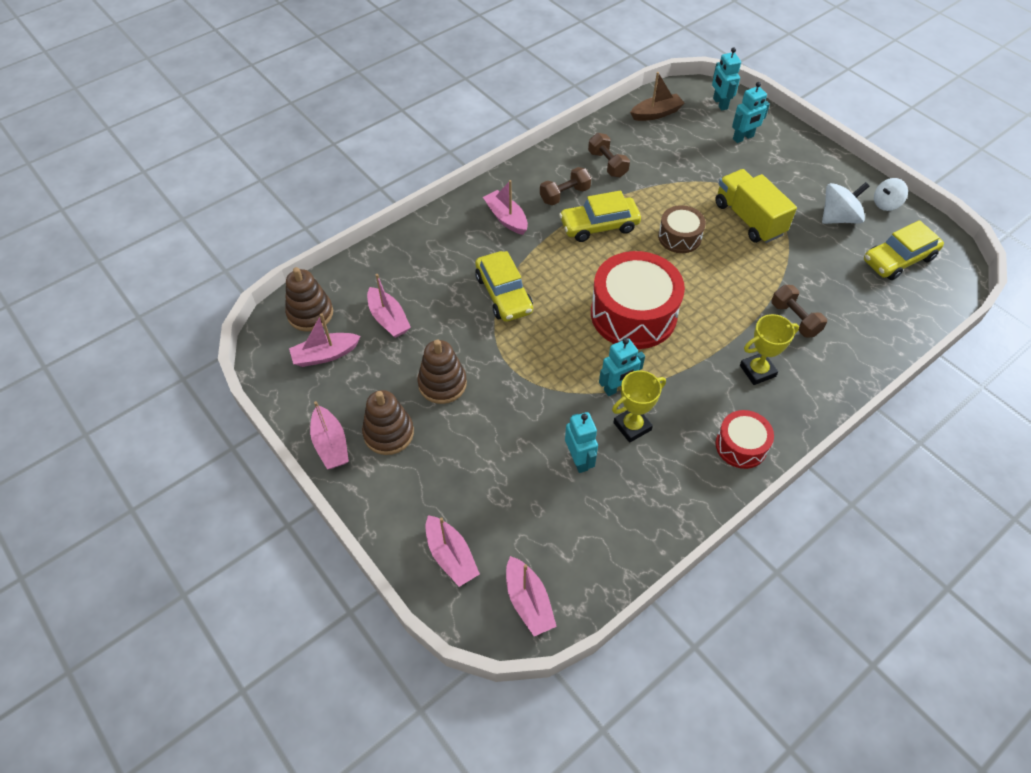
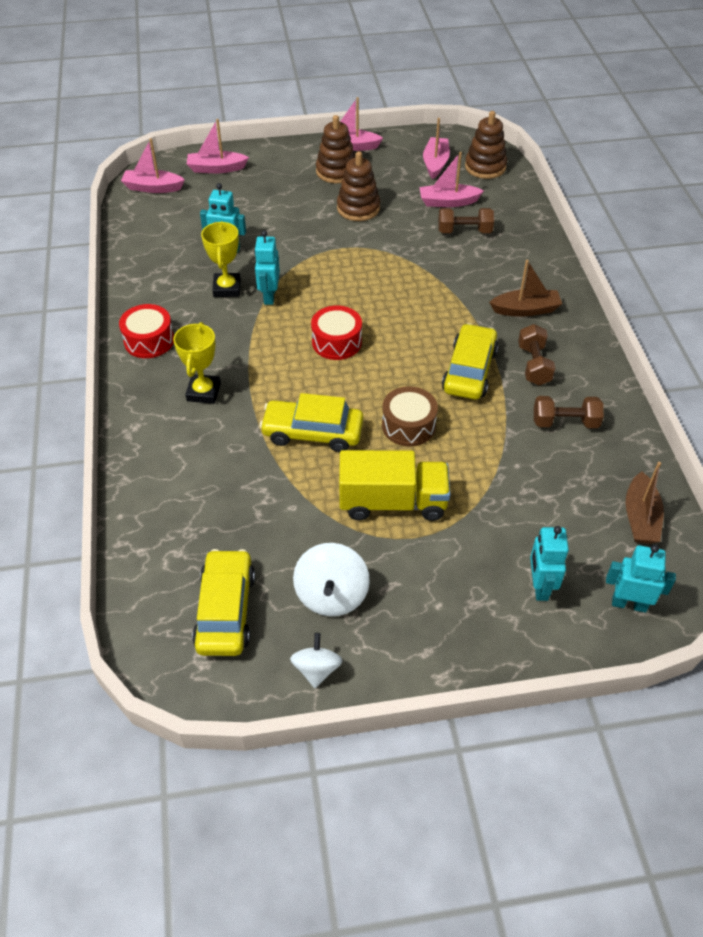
camera: 120 degrees right, 5 degrees down
(503, 294) = (426, 272): yellow car -> yellow car (312, 432)
(506, 218) = (525, 310): pink boat -> brown boat
(633, 314) = (336, 342): red drum -> red drum, size x0.53
(795, 319) = (232, 455): brown dumbbell -> brown dumbbell (464, 231)

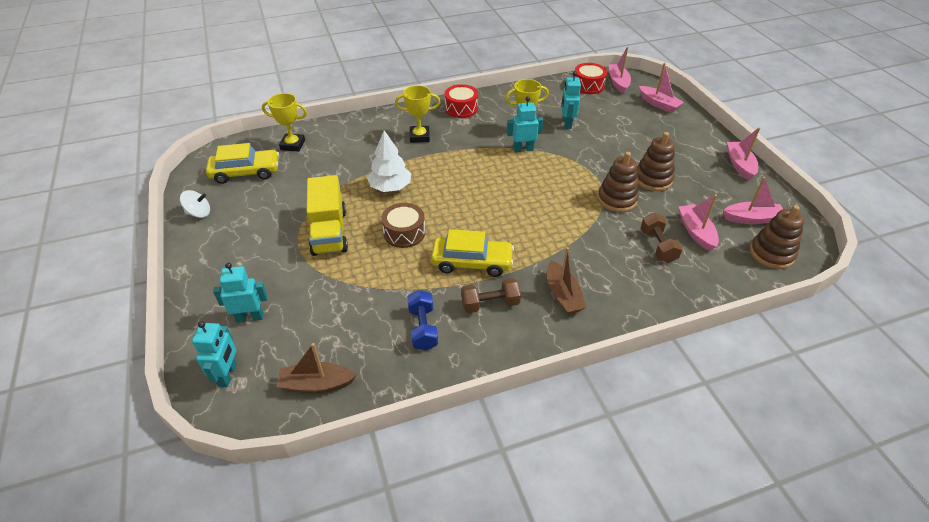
camera: 80 degrees right, 5 degrees down
(169, 547) = (293, 145): none -> yellow trophy
(216, 168) = (658, 104): pink boat -> pink boat turned 150 degrees clockwise
(312, 432) = (390, 187): yellow car -> white tree
(331, 595) = (252, 212): white spinning top -> none
(336, 171) = (696, 161): brown stacking toy -> brown stacking toy (617, 199)
(336, 342) = (484, 187): red drum -> red drum (588, 86)
(565, 422) = (423, 328): brown dumbbell -> blue dumbbell

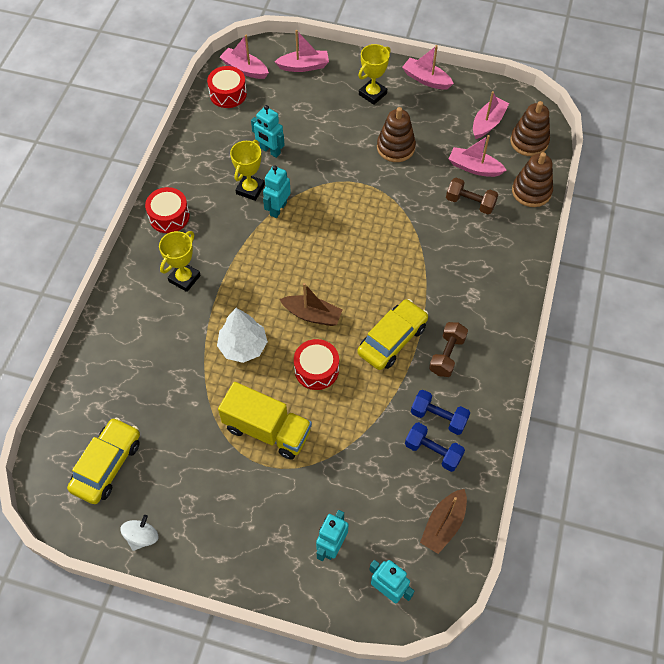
camera: 55 degrees left, 15 degrees up
(293, 145) = (96, 399): yellow trophy -> yellow trophy (372, 94)
(385, 341) = (433, 451): none -> blue dumbbell
(404, 233) = (316, 369): brown drum -> red drum
(563, 295) = (473, 300): brown boat -> brown boat (312, 315)
(617, 199) = (399, 189): brown stacking toy -> brown stacking toy (531, 191)

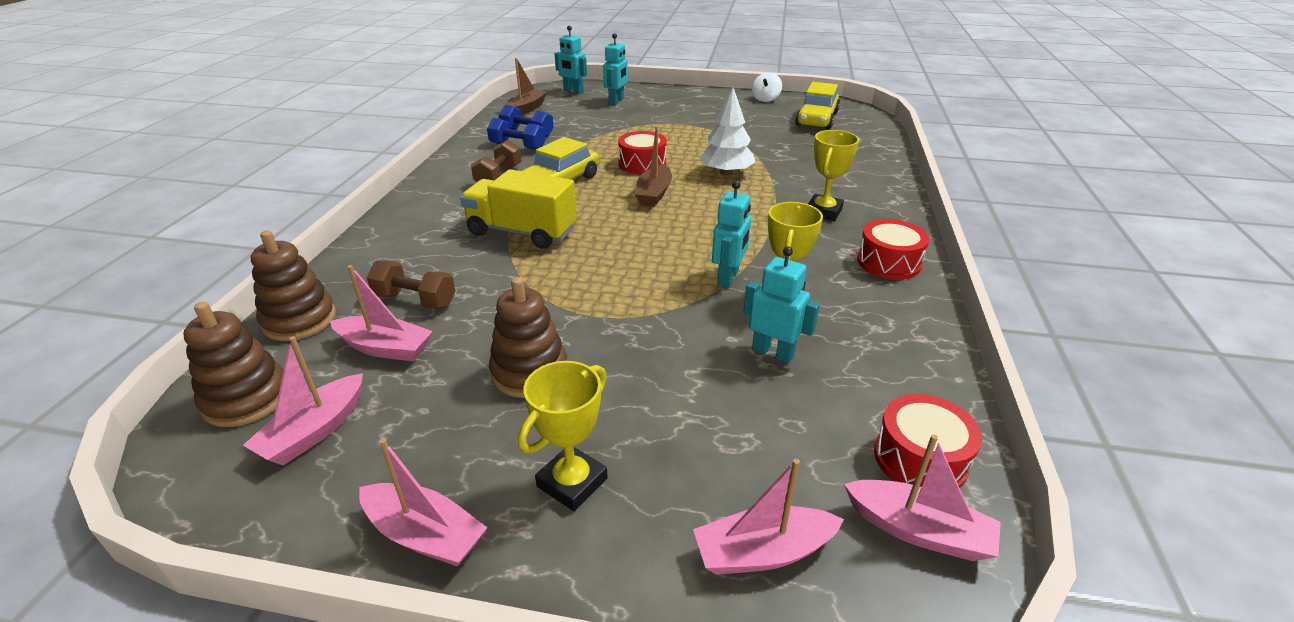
camera: 175 degrees right, 25 degrees down
(267, 430) = (683, 136): yellow truck -> yellow truck (522, 232)
(312, 315) = (654, 194): brown boat -> brown boat turned 90 degrees counterclockwise

